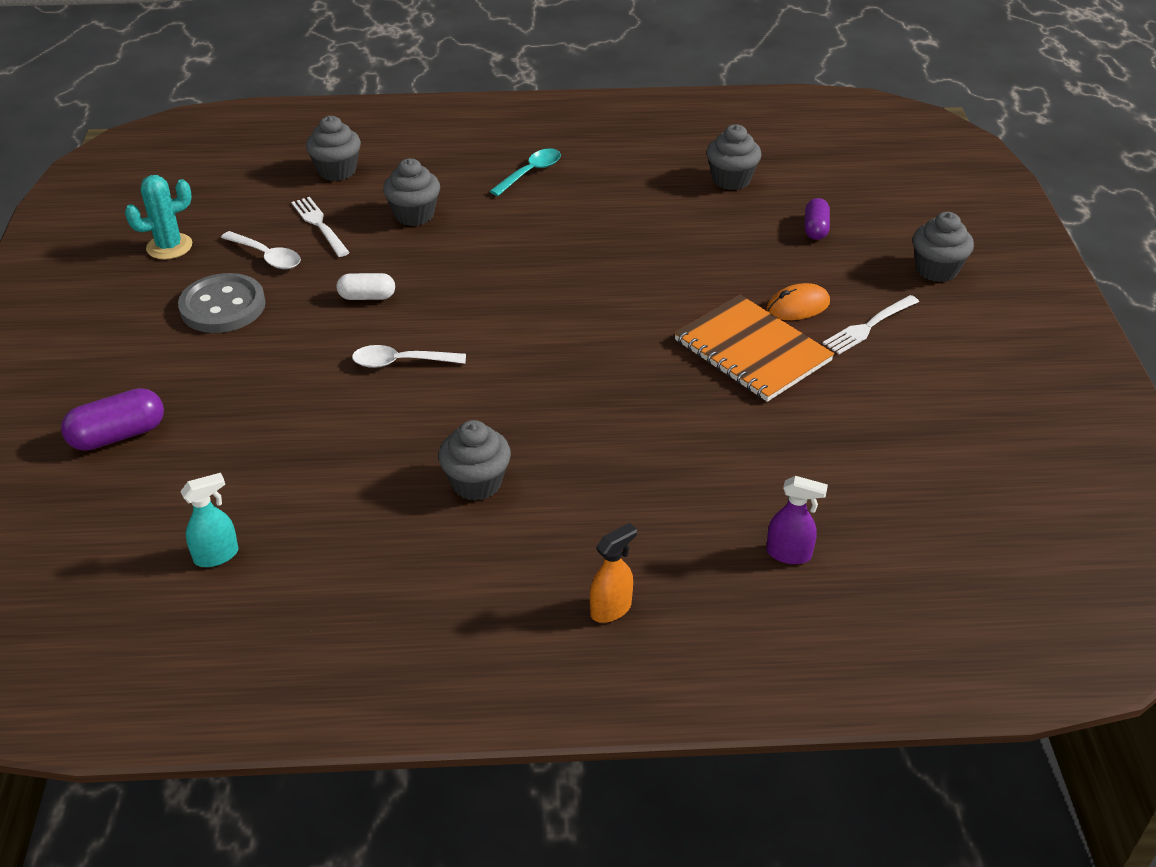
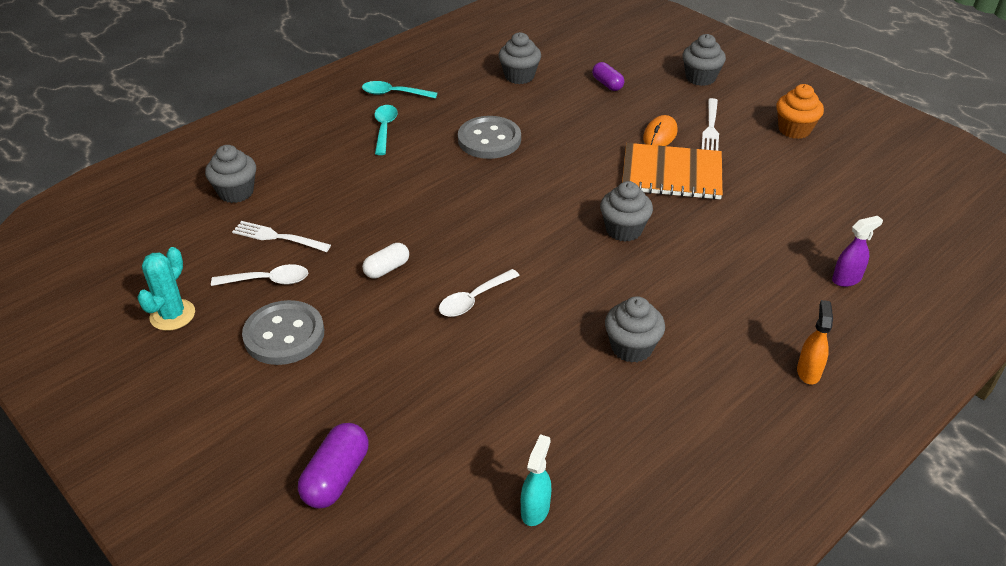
camera: 40 degrees left, 0 degrees up
(414, 215) = (341, 195): grey cupcake -> grey cupcake (623, 230)
(583, 143) = (393, 94): none -> turquoise spoon
(613, 228) = (489, 140): none -> grey button
(969, 377) = (794, 129): none -> orange cupcake

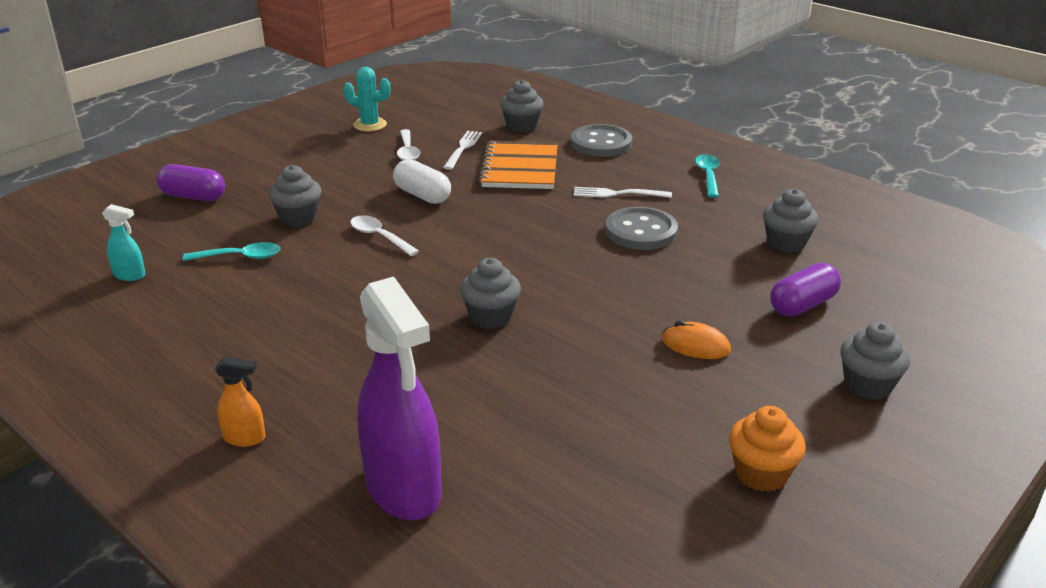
camera: 85 degrees right, 10 degrees down
(284, 335) = (343, 164): grey button -> grey button (601, 143)
(384, 129) = (640, 176): turquoise spoon -> turquoise spoon (240, 257)
(387, 269) = (422, 195): white capsule -> white capsule, size x1.51
(607, 84) = (802, 305): purple capsule -> purple capsule, size x1.51
(631, 347) = (303, 321): grey cupcake -> grey cupcake (298, 218)
(671, 174) = (609, 352): orange notebook -> orange notebook (520, 168)
(711, 127) = (733, 389): white fork -> white fork (618, 194)
(846, 279) = (404, 489): purple spray bottle -> purple spray bottle, size x2.31

